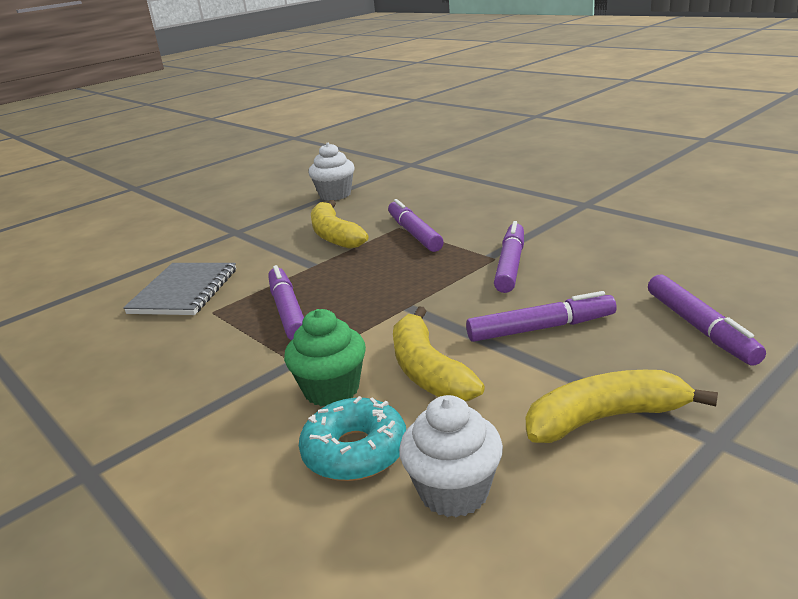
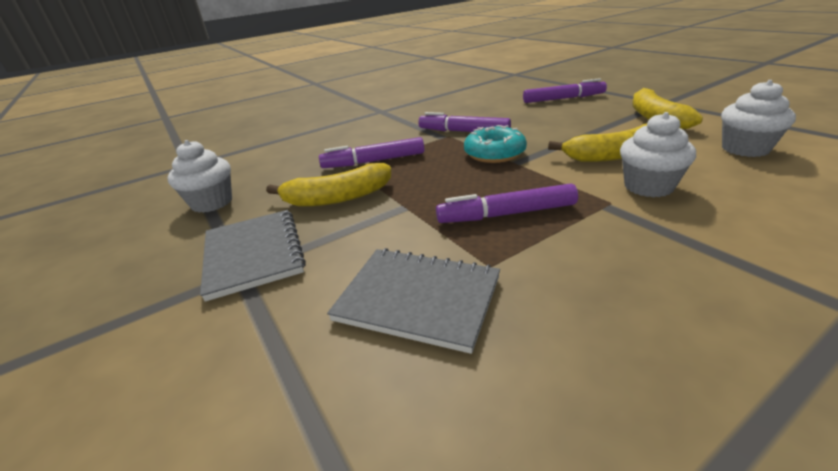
camera: 80 degrees left, 5 degrees up
(255, 229) = (253, 254): none -> grey notebook
(331, 390) = (648, 186): green cupcake -> white cupcake
(355, 451) = (724, 175): turquoise donut -> turquoise donut (494, 153)
(541, 328) = (558, 127): purple marker -> none

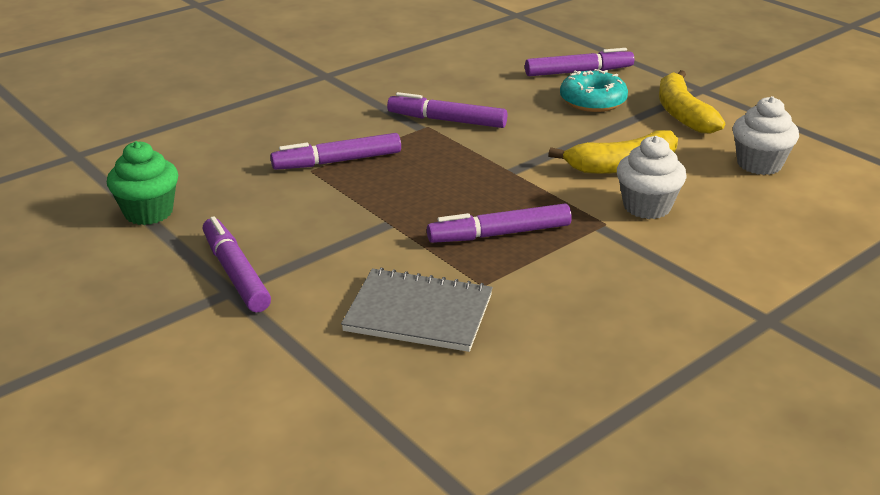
camera: 10 degrees left, 0 degrees up
(212, 203) = (148, 212): white cupcake -> green cupcake
(253, 254) = (235, 273): grey notebook -> purple marker
(337, 198) = (307, 210): yellow banana -> none
(494, 153) = (487, 157): turquoise donut -> turquoise donut (592, 101)

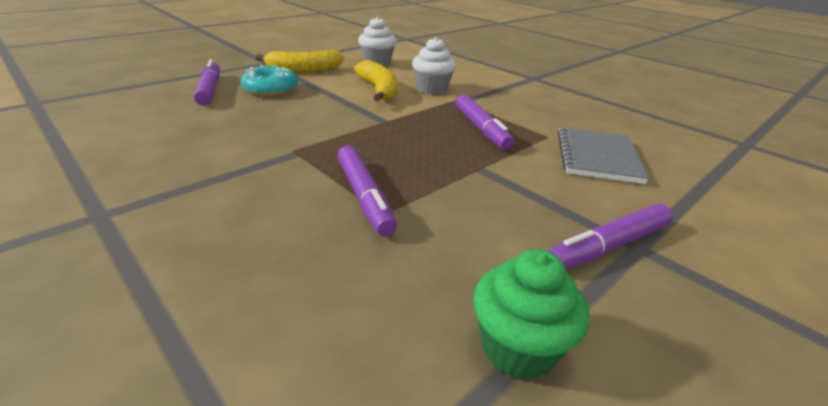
camera: 95 degrees left, 0 degrees up
(447, 120) = (284, 141): purple marker -> none

